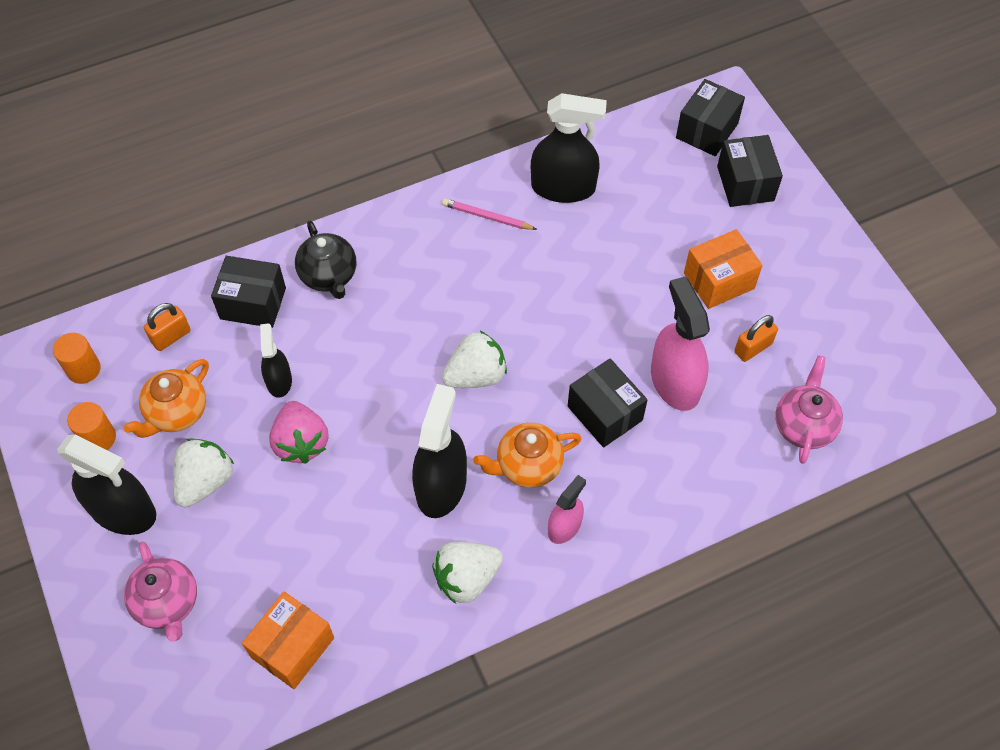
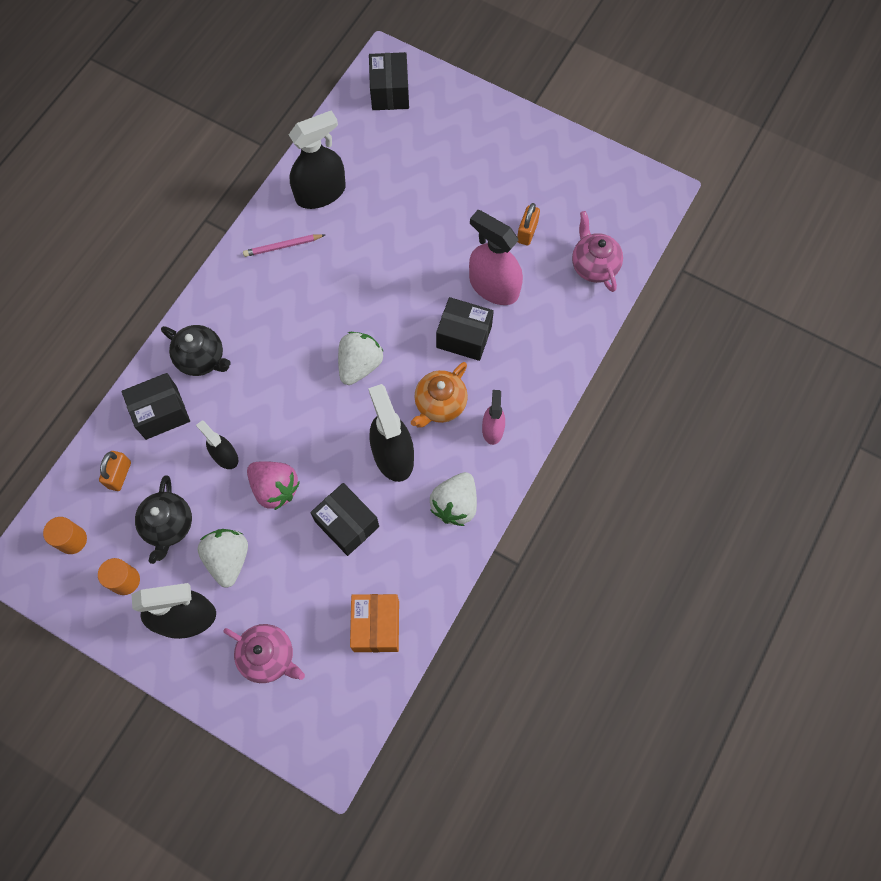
camera: 35 degrees left, 10 degrees up
(176, 413) = (169, 526): orange teapot -> black teapot
(719, 281) = (473, 198): orange box -> none
(745, 183) = (442, 117): black box -> black box (347, 524)

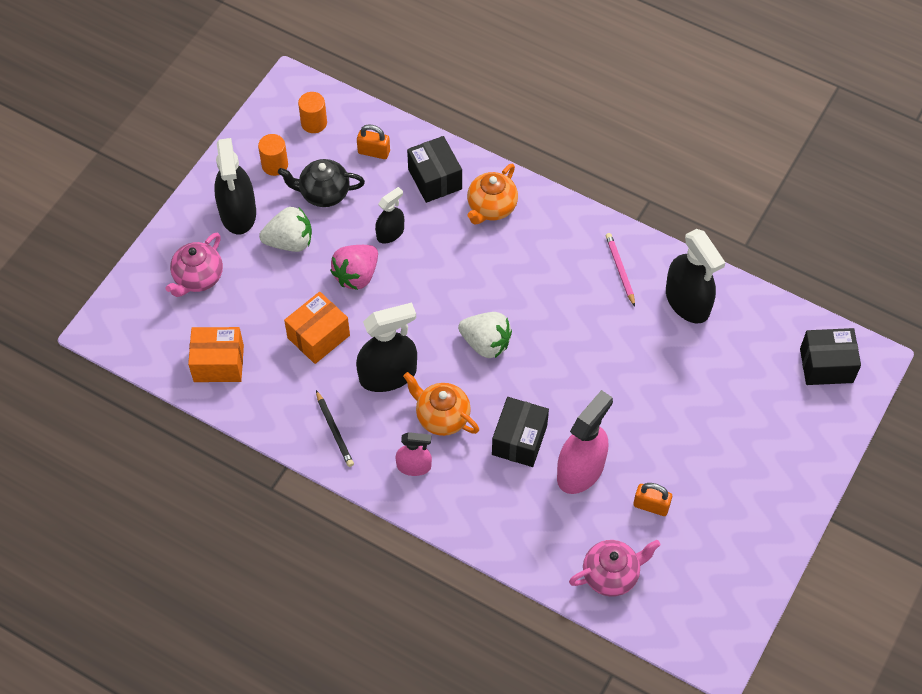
camera: 90 degrees right, 10 degrees down
(202, 359) = (491, 208): black teapot -> orange teapot
(347, 524) = (318, 336): black box -> orange box
(455, 504) = (334, 431): white strawberry -> black pencil

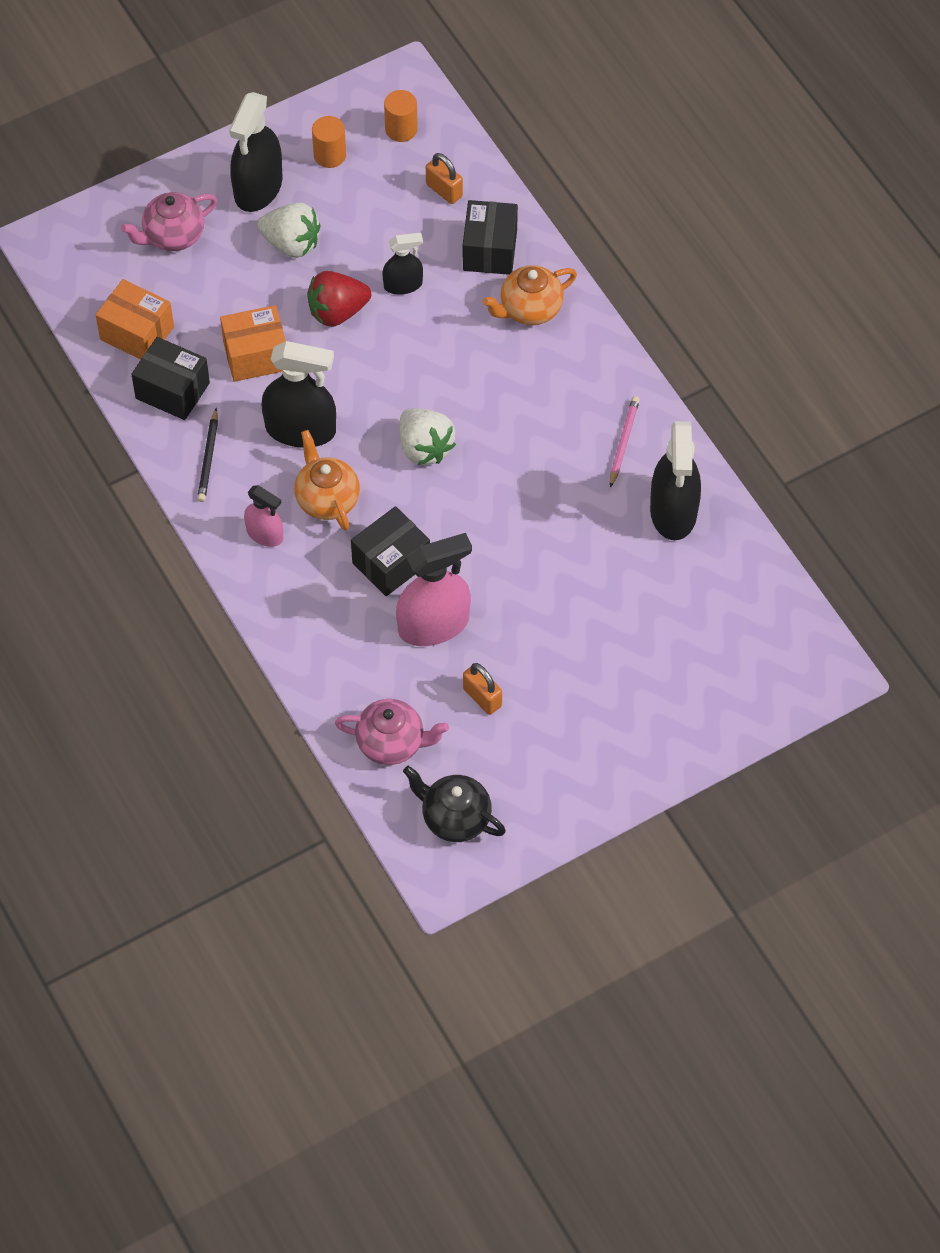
camera: 30 degrees right, 0 degrees up
(323, 193) = (360, 209): black teapot -> black teapot (454, 818)
(356, 275) = (337, 312): pink strawberry -> red strawberry
(826, 365) = (778, 652): black box -> black box (172, 391)

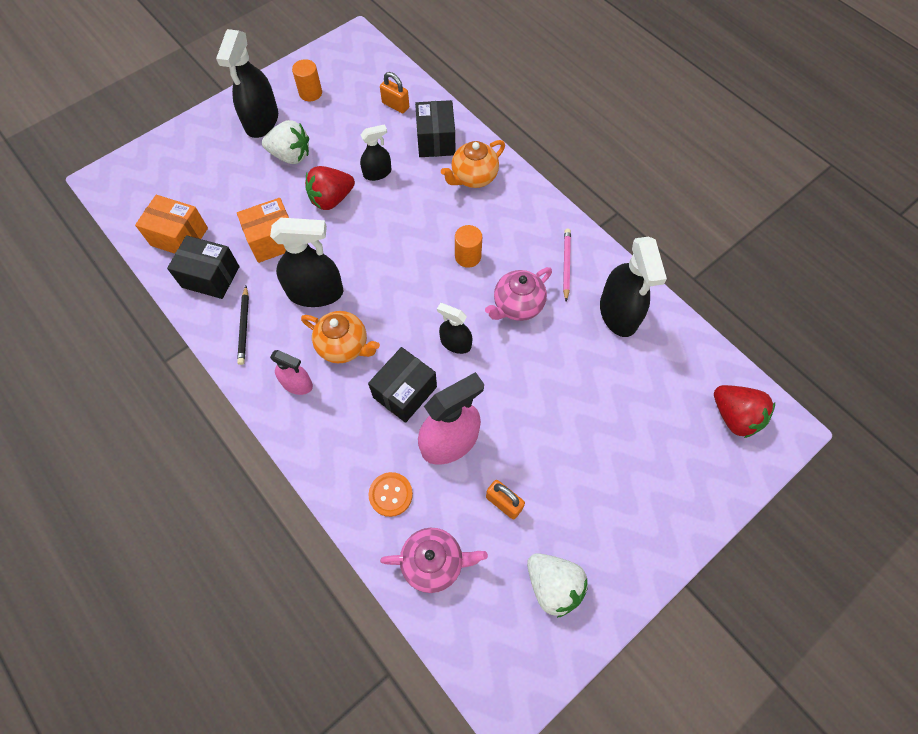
camera: 10 degrees left, 5 degrees up
(173, 236) = (202, 162): pink teapot -> pink teapot (517, 306)
(327, 499) = (344, 346): orange teapot -> orange teapot turned 150 degrees clockwise
(356, 669) = (390, 494): none -> orange button
(401, 129) = (358, 70): orange cylinder -> orange cylinder (468, 256)
(424, 448) = (415, 292): white strawberry -> white strawberry (553, 585)
(454, 818) = (504, 630): black teapot -> none
(463, 516) = (455, 343): none -> black spray bottle
(777, 649) = (734, 416): none -> red strawberry

